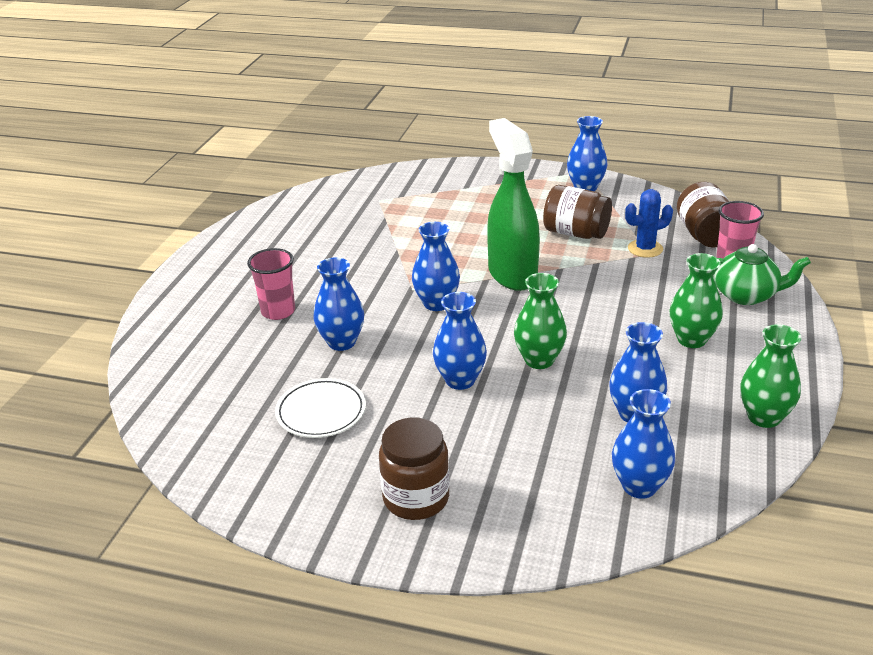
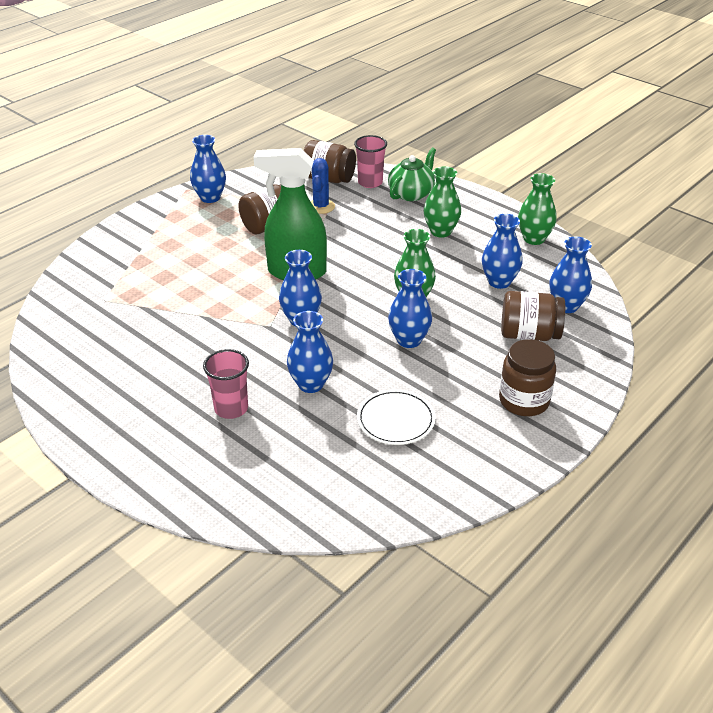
camera: 65 degrees left, 5 degrees up
(548, 468) = (529, 334): none -> brown jar

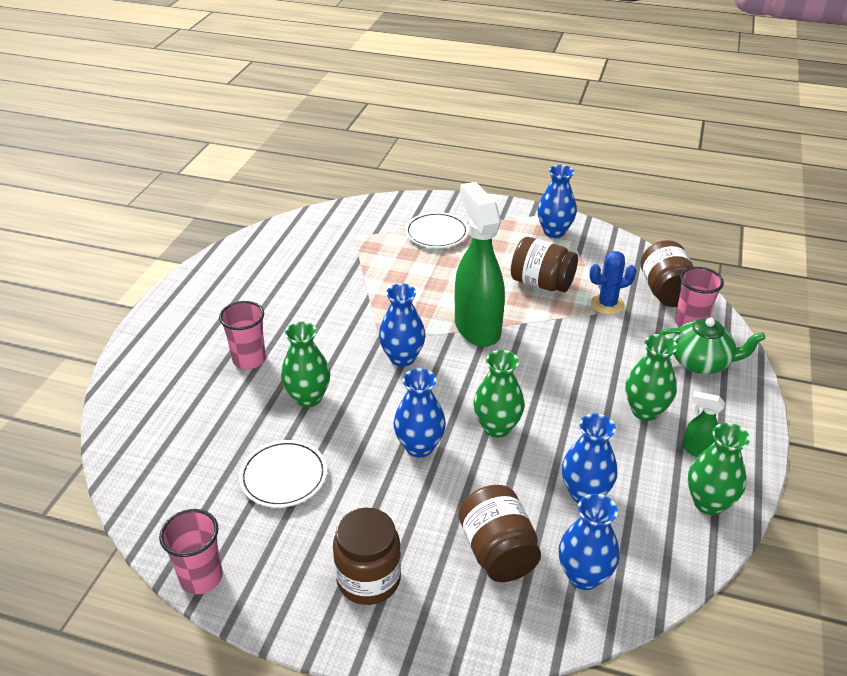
camera: 65 degrees right, 0 degrees up
(150, 254) = (436, 233): none -> white plate
(311, 384) = (308, 398): blue vase -> green vase
(478, 491) = (201, 577): none -> pink cup
(488, 226) = (697, 450): none -> green spray bottle

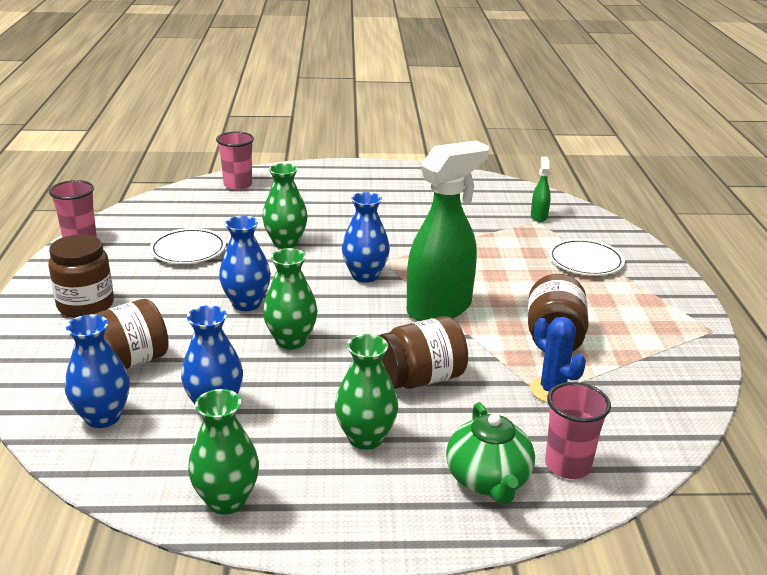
camera: 70 degrees right, 10 degrees down
(249, 359) = (319, 210): pink cup -> pink cup (238, 185)
(554, 232) = (671, 334): blue vase -> none
(665, 292) = (622, 437): brown jar -> brown jar (420, 379)
(697, 450) = (315, 486): green spray bottle -> green spray bottle (539, 216)

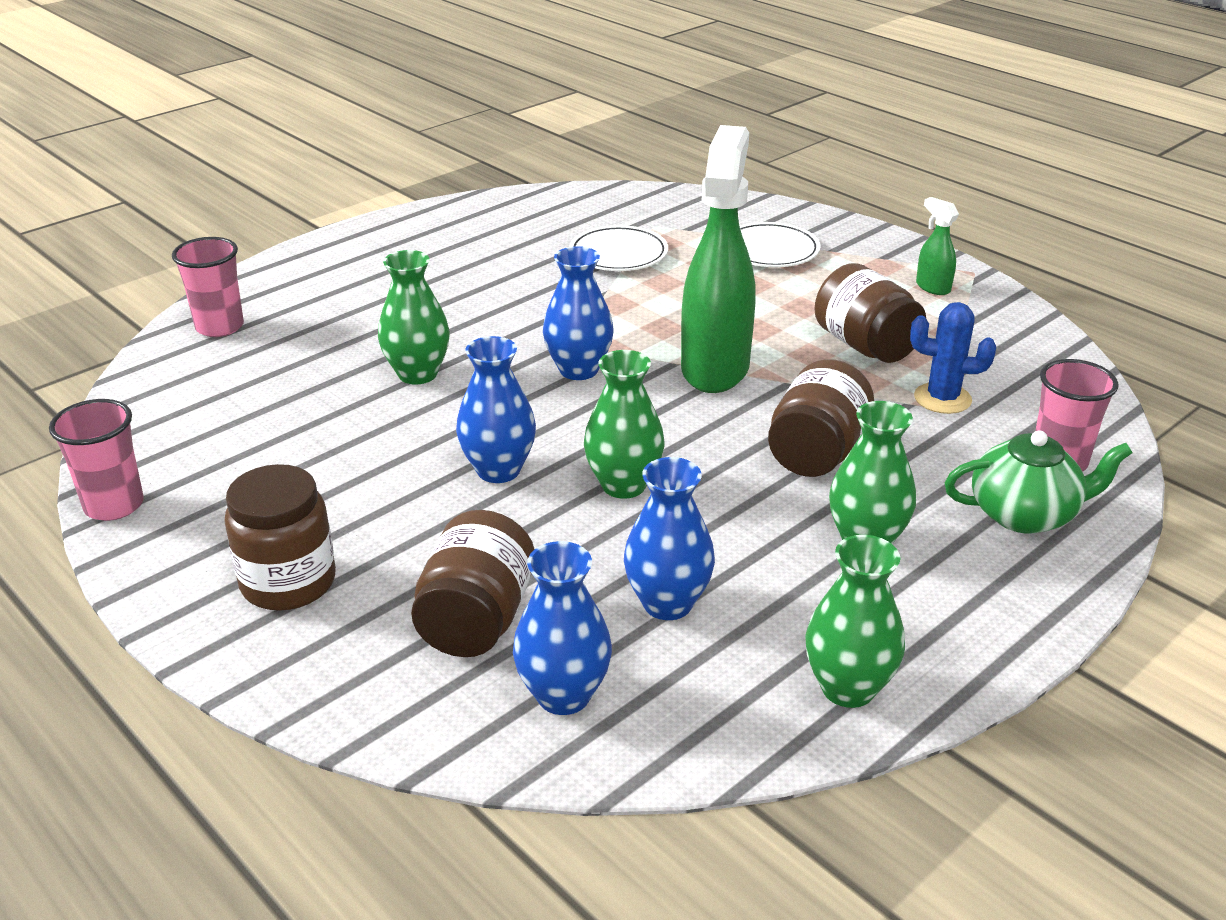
camera: 40 degrees left, 5 degrees up
(188, 250) = (304, 442): white plate -> white plate (618, 254)
(488, 480) = (1025, 514): green teapot -> green teapot turned 45 degrees counterclockwise
(539, 216) = (650, 219): green spray bottle -> green spray bottle (932, 287)

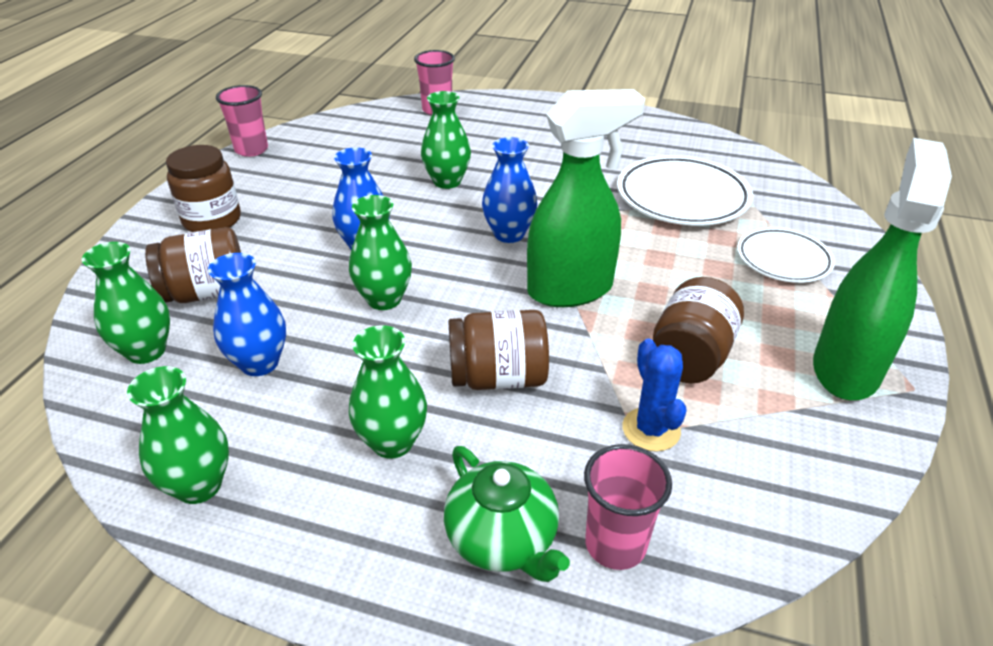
camera: 60 degrees right, 5 degrees up
(563, 695) = (146, 351): blue vase -> green vase
(618, 254) = (682, 197): white plate -> white plate, size x1.60
(932, 287) = (846, 369): green spray bottle -> green spray bottle, size x2.35

